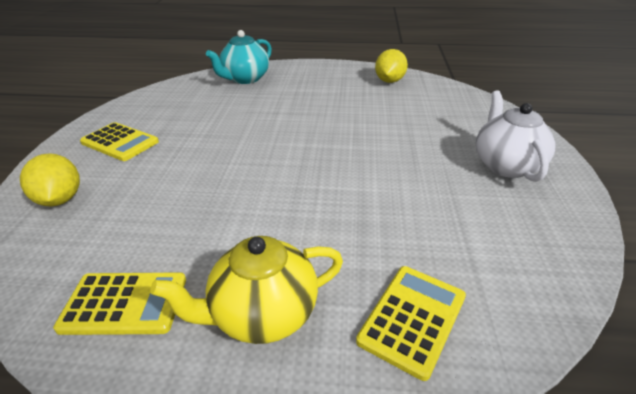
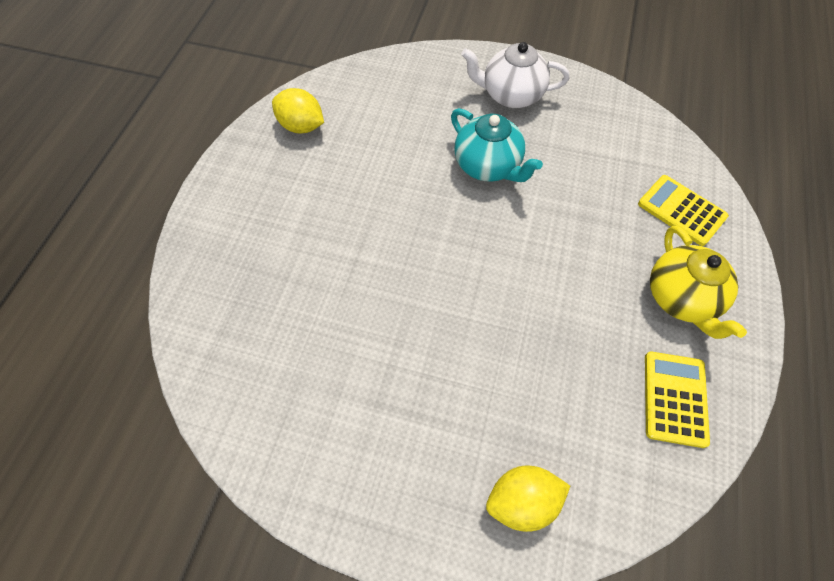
camera: 80 degrees left, 25 degrees up
(120, 142) = (394, 455): yellow calculator -> none
(245, 79) = (226, 293): turquoise teapot -> turquoise teapot (488, 166)

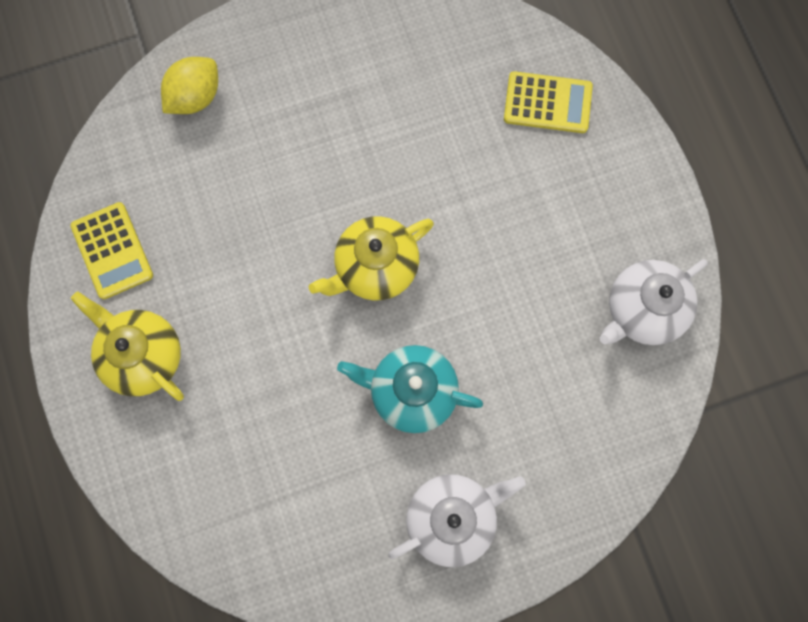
camera: 145 degrees right, 15 degrees up
(301, 126) = (642, 310): yellow lemon -> white teapot
(457, 253) = (375, 267): none -> yellow teapot
(681, 210) = (182, 468): yellow calculator -> yellow calculator (547, 103)

